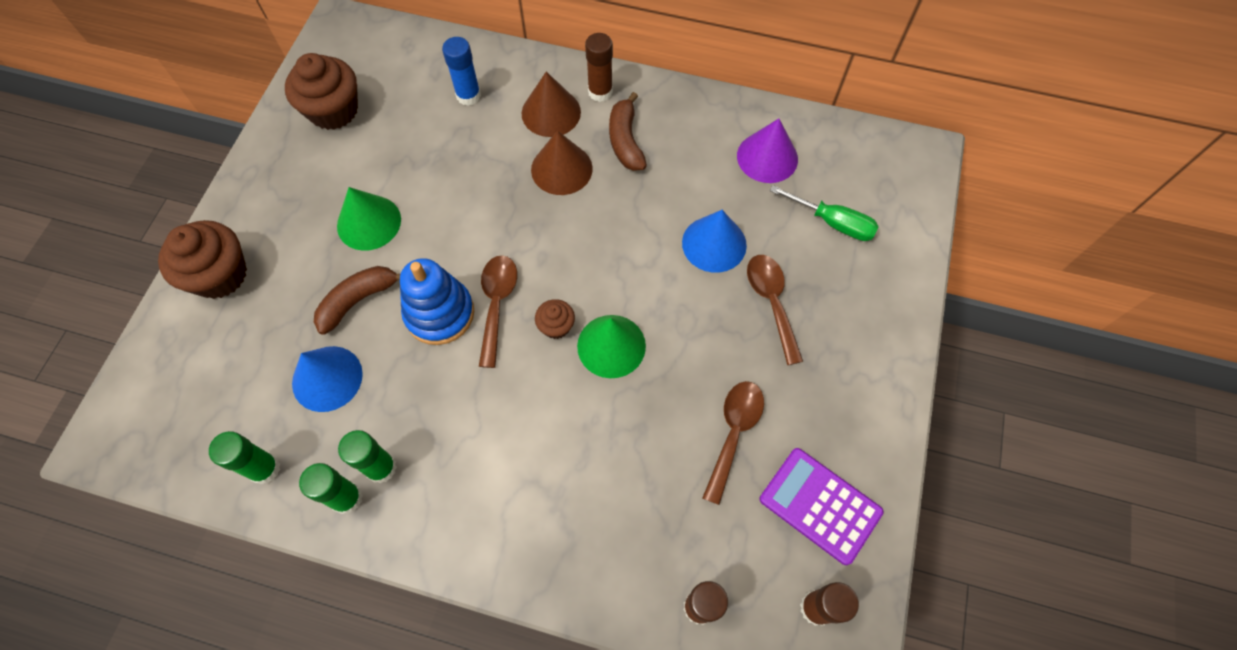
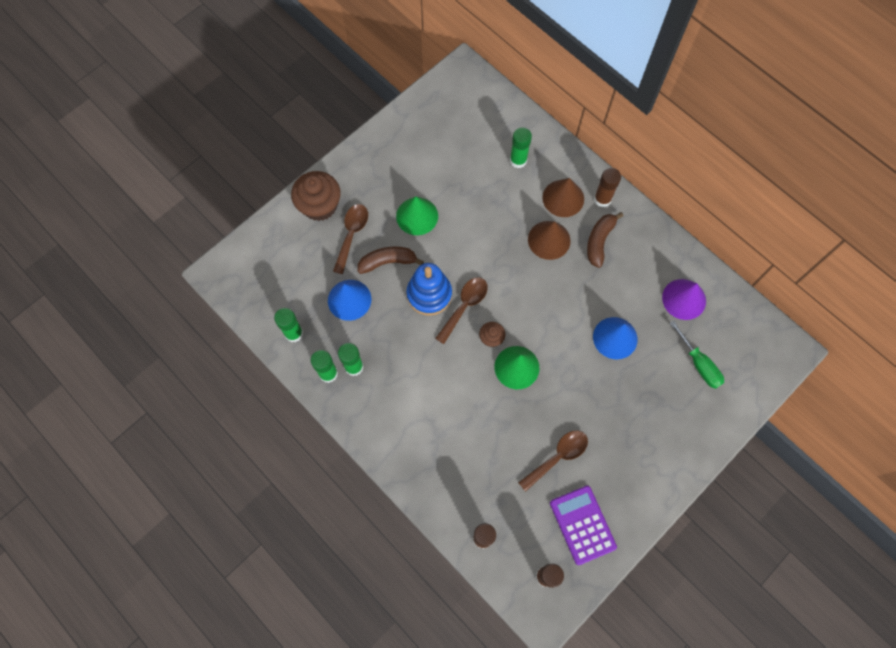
camera: 30 degrees right, 5 degrees up
(333, 110) = (431, 130): brown cupcake -> none
(468, 95) = (518, 160): blue glue stick -> green glue stick
(772, 303) = (628, 393): brown spoon -> brown spoon (351, 235)

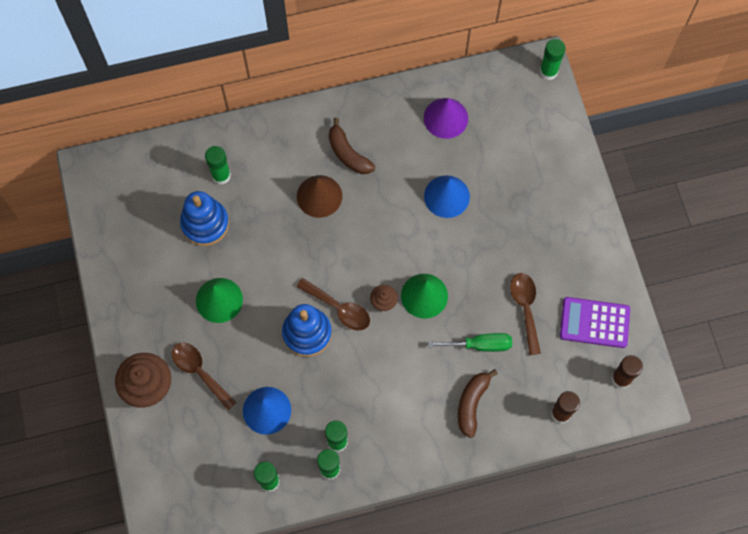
camera: 60 degrees left, 0 degrees up
(388, 262) = (250, 353): brown banana -> brown banana (472, 403)
(464, 306) = (338, 308): brown spoon -> brown spoon turned 150 degrees clockwise
(471, 172) = (205, 224): none -> blue stacking toy
(563, 198) = (285, 159): brown cone -> none
(602, 199) = (308, 126): brown glue stick -> none
(699, 364) = (510, 143): green screwdriver -> green screwdriver (480, 345)
(788, 360) = (548, 71): none -> green glue stick

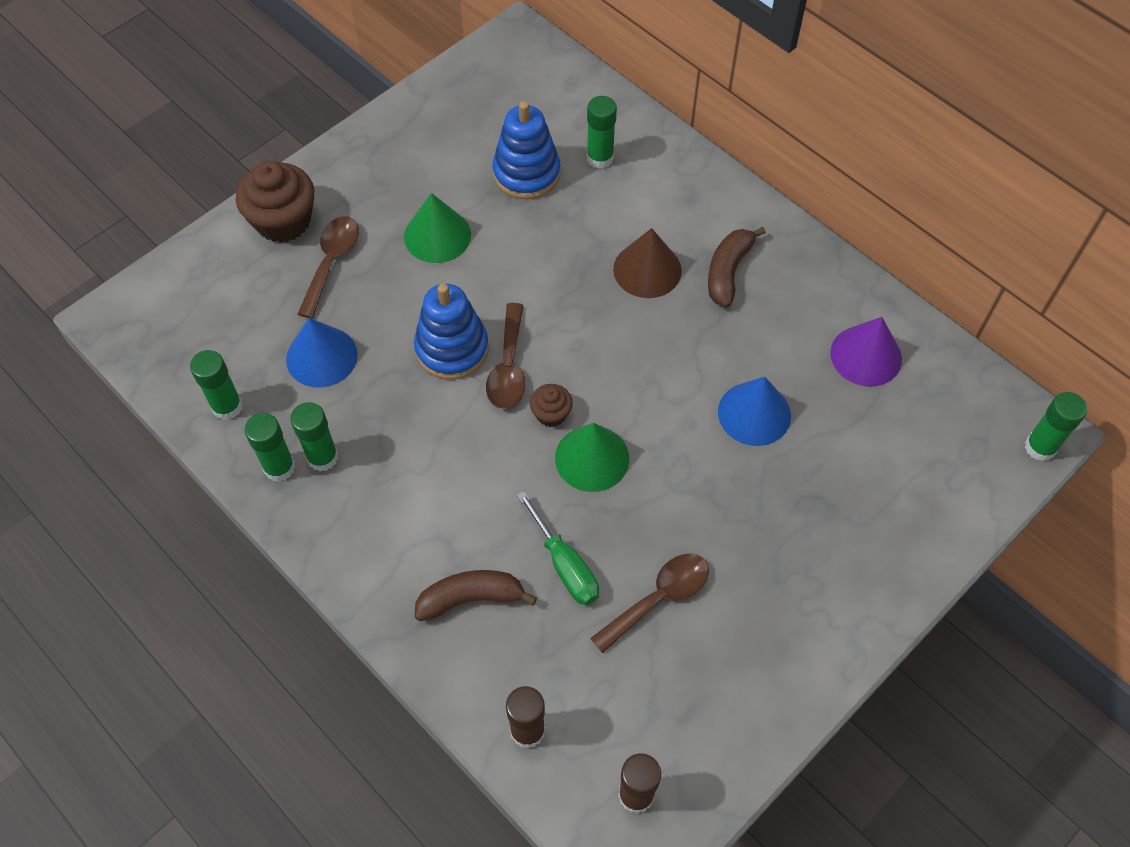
camera: 60 degrees right, 10 degrees down
(594, 323) = (700, 708): purple calculator -> none

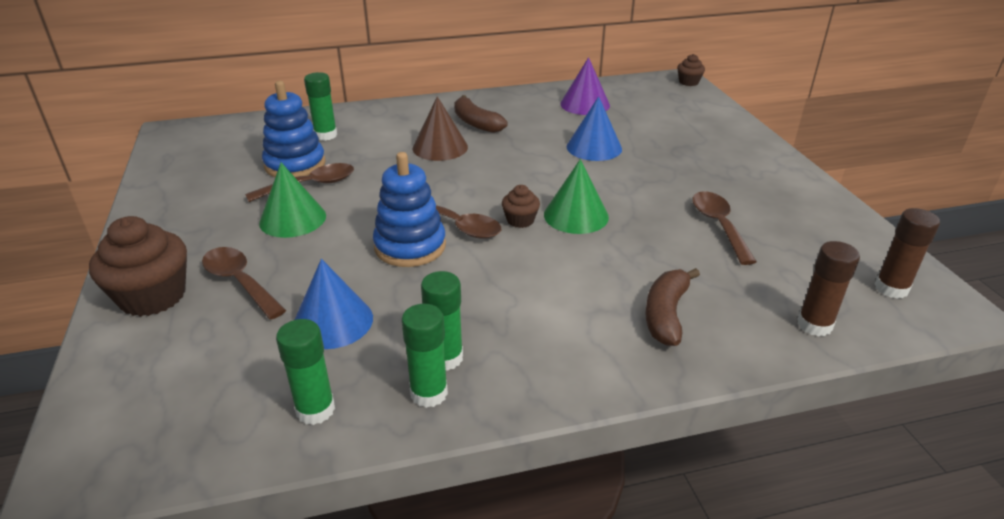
camera: 60 degrees left, 25 degrees down
(498, 210) = (310, 185): none -> brown spoon
(565, 565) = (663, 257): green screwdriver -> none
(1040, 447) = (688, 82): green glue stick -> brown cupcake

